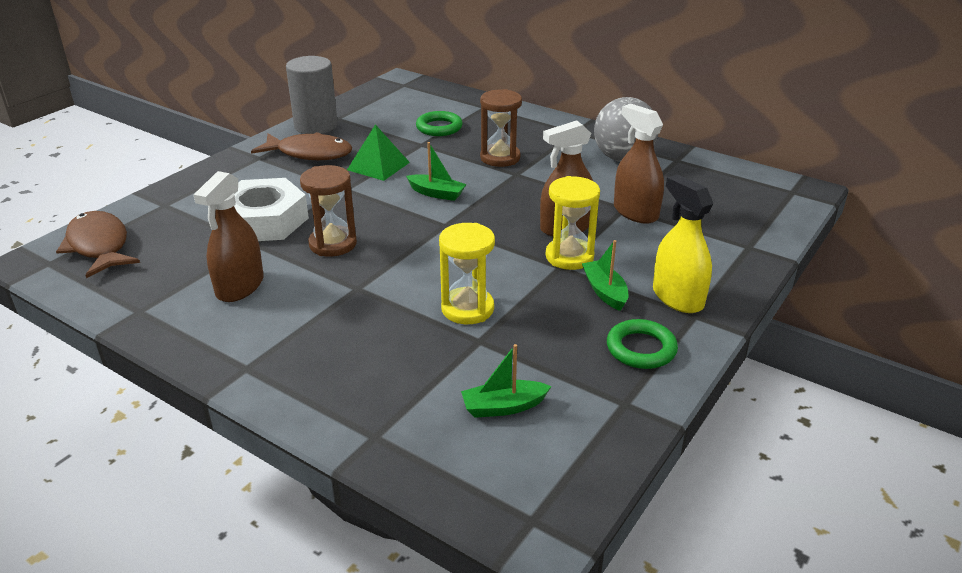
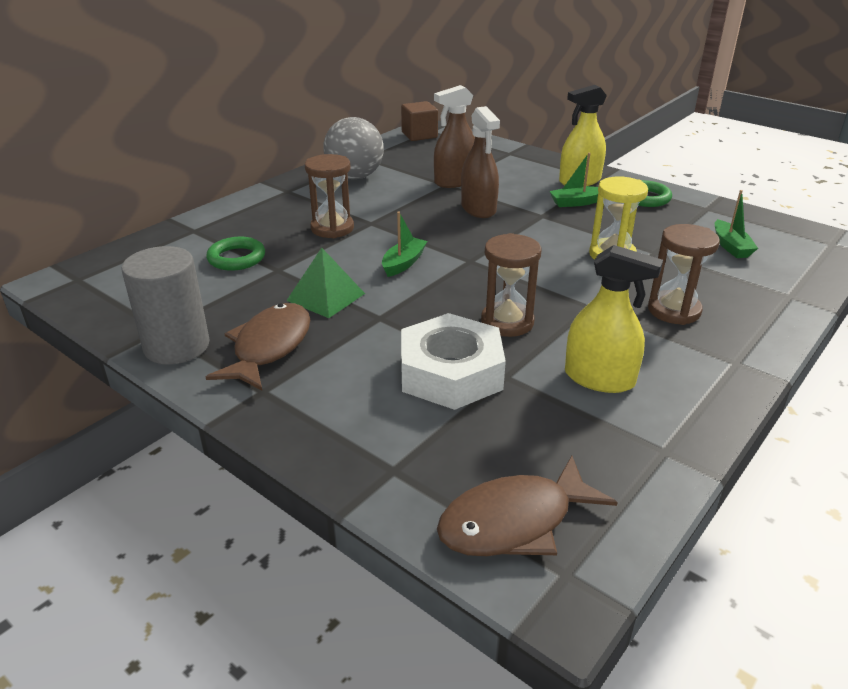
camera: 85 degrees left, 0 degrees up
(240, 286) = (599, 378): brown spray bottle -> yellow spray bottle
(346, 339) = (674, 310): none -> brown hourglass
(569, 257) = (526, 211): yellow hourglass -> none
(771, 185) = (419, 135): none -> brown cube

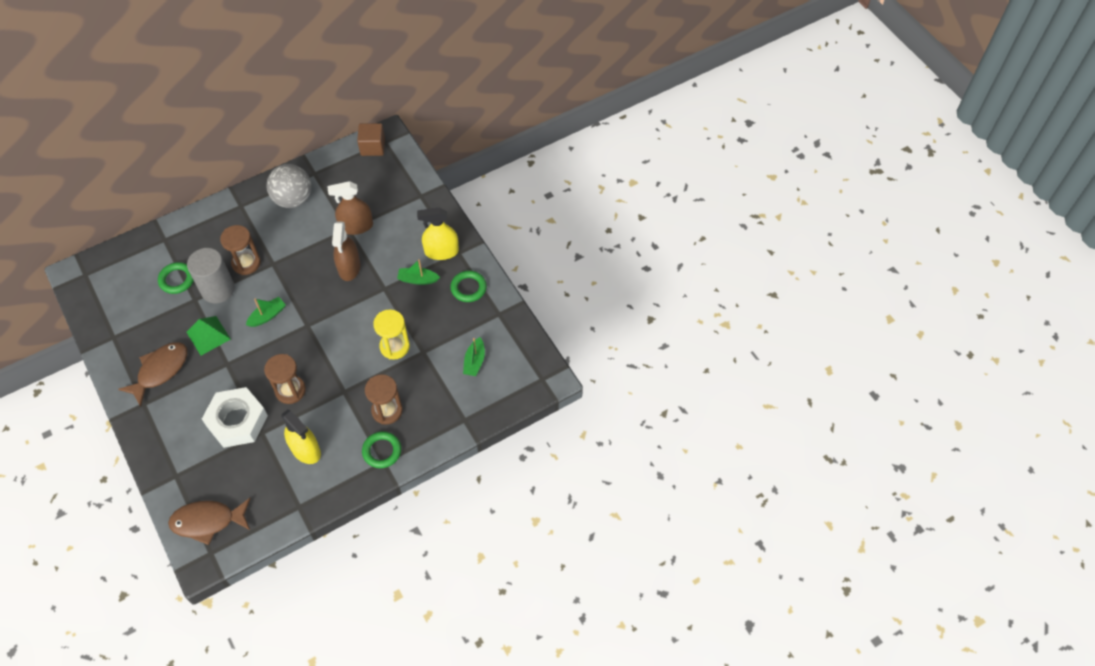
camera: 20 degrees right, 25 degrees up
(177, 346) = (116, 355): grey cylinder -> grey cylinder (218, 289)
(718, 351) = (382, 451): none -> green ring

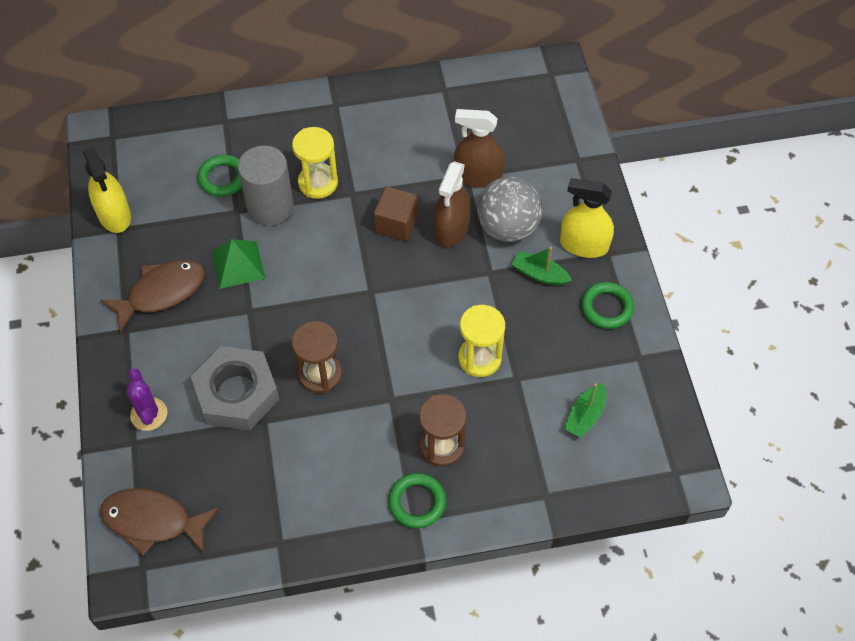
camera: 20 degrees right, 0 degrees up
(180, 454) = (149, 414): none -> purple cactus
(237, 421) = (237, 393): white nut -> grey nut
(246, 263) = (318, 183): brown hourglass -> yellow hourglass
(267, 316) = (323, 262): green boat -> none
(293, 199) = (406, 116): grey ball -> grey ball (507, 227)
(305, 450) = (314, 465): yellow spray bottle -> yellow spray bottle (114, 215)
(373, 147) = (532, 76): brown cube -> brown cube (396, 224)

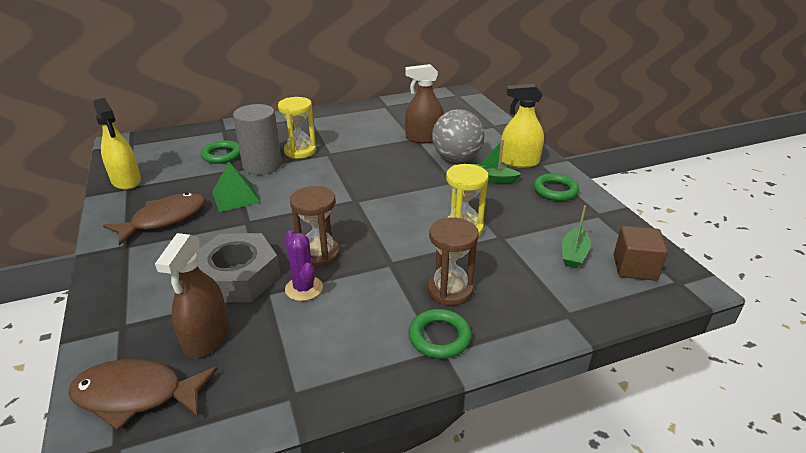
camera: 10 degrees left, 25 degrees down
(149, 414) = (142, 302): purple cactus -> purple cactus (304, 288)
(396, 224) = (367, 165): brown cube -> brown cube (634, 267)
(451, 229) = (412, 163): brown spray bottle -> brown spray bottle (206, 337)

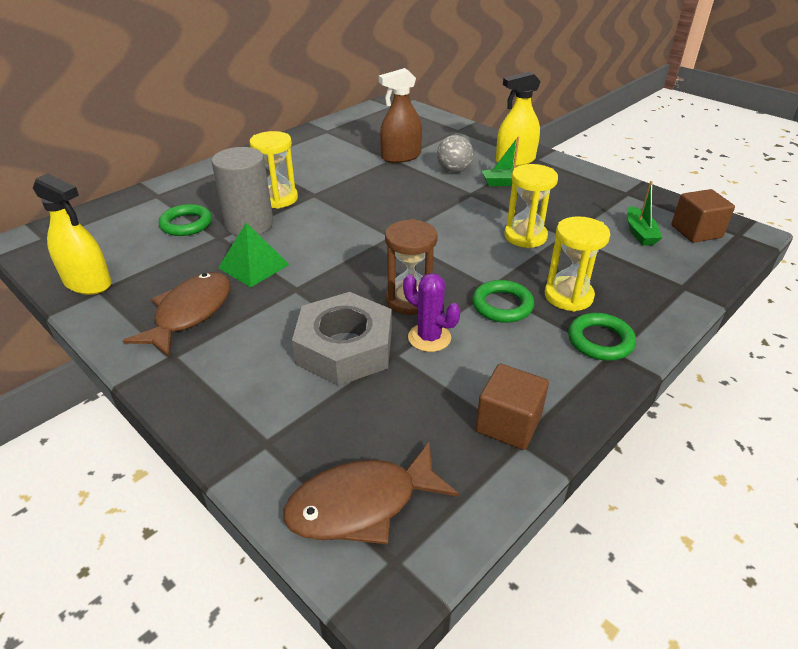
camera: 25 degrees left, 5 degrees up
(206, 337) = (377, 419): brown spray bottle -> none
(295, 377) = (508, 424): none -> brown cube
(450, 290) = (568, 296): brown hourglass -> yellow hourglass
(456, 159) = (453, 170): grey ball -> grey ball, size x0.64
(555, 190) = (572, 180): green ring -> green ring (502, 305)

